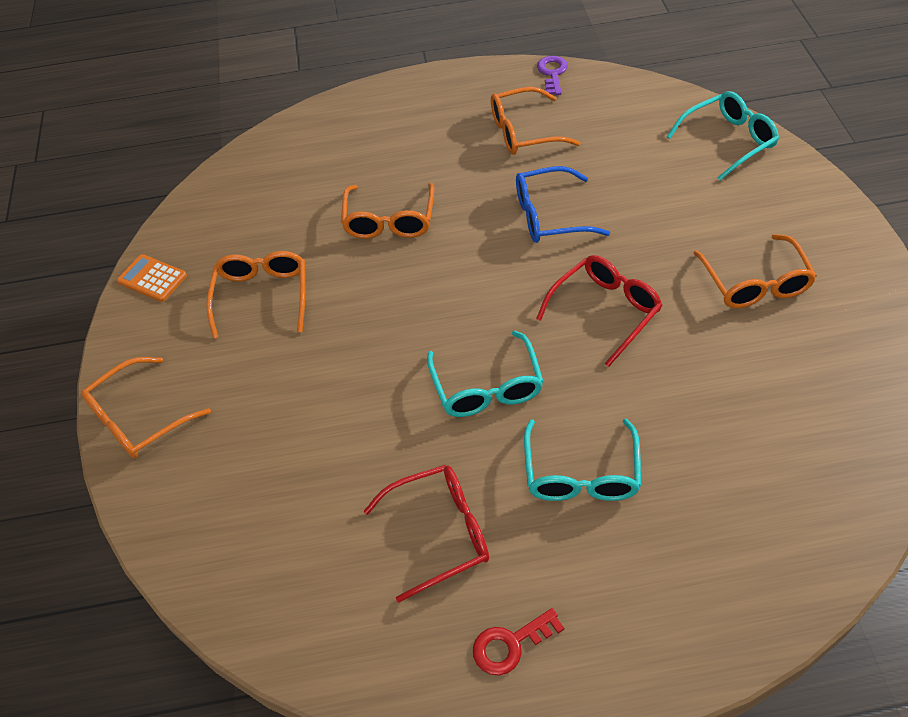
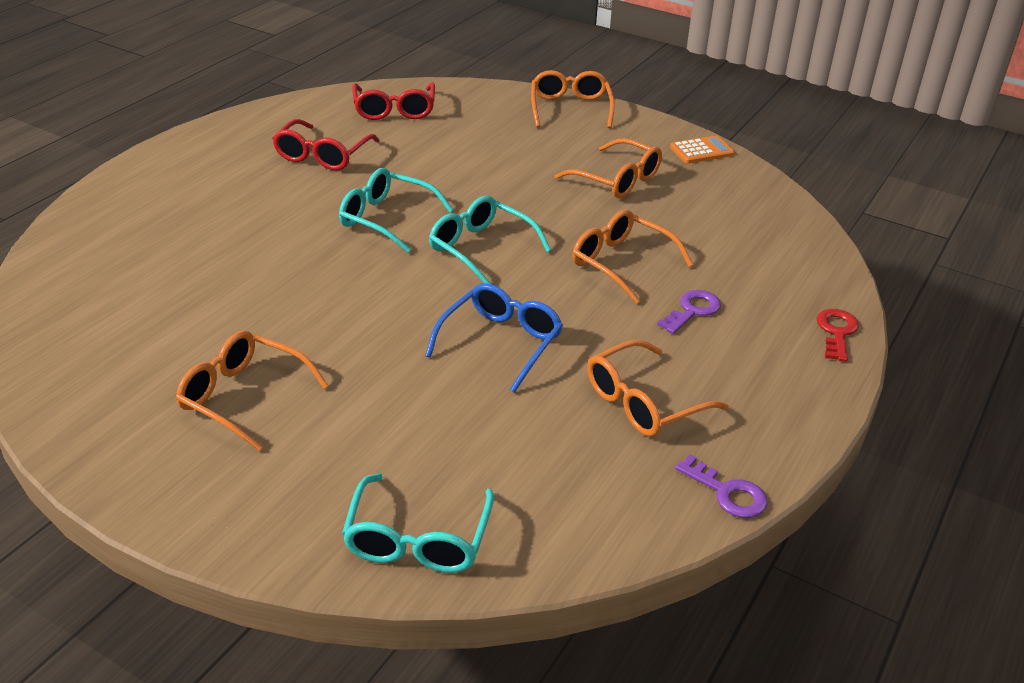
camera: 125 degrees right, 15 degrees down
(407, 161) = (692, 310): none -> purple key
(510, 644) = (228, 144): red key -> red key (836, 332)
(523, 132) = (643, 402): orange glasses -> orange glasses turned 150 degrees counterclockwise
(581, 474) = (265, 215): turquoise glasses -> turquoise glasses (481, 248)
(605, 311) = (357, 303): red glasses -> red glasses (394, 110)

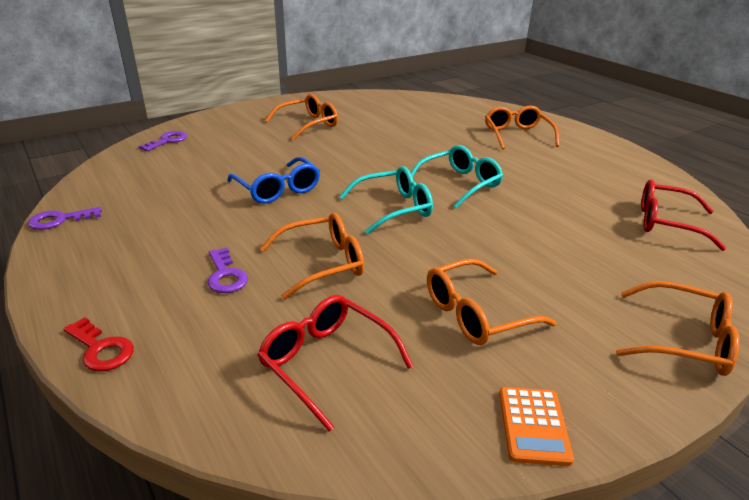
camera: 115 degrees right, 5 degrees down
(322, 155) = (572, 178): red glasses -> red glasses (326, 362)
(418, 539) = (167, 141): turquoise glasses -> purple key
(643, 402) = (164, 219): orange glasses -> orange glasses (517, 135)

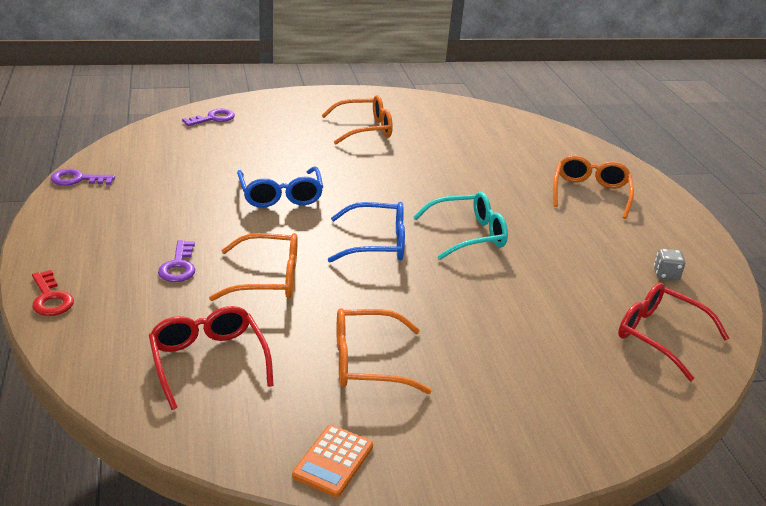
camera: 20 degrees right, 0 degrees up
(394, 208) = (377, 243): turquoise glasses -> blue glasses
(623, 178) = (666, 274): none -> grey dice
(684, 340) = (543, 445): orange glasses -> none

